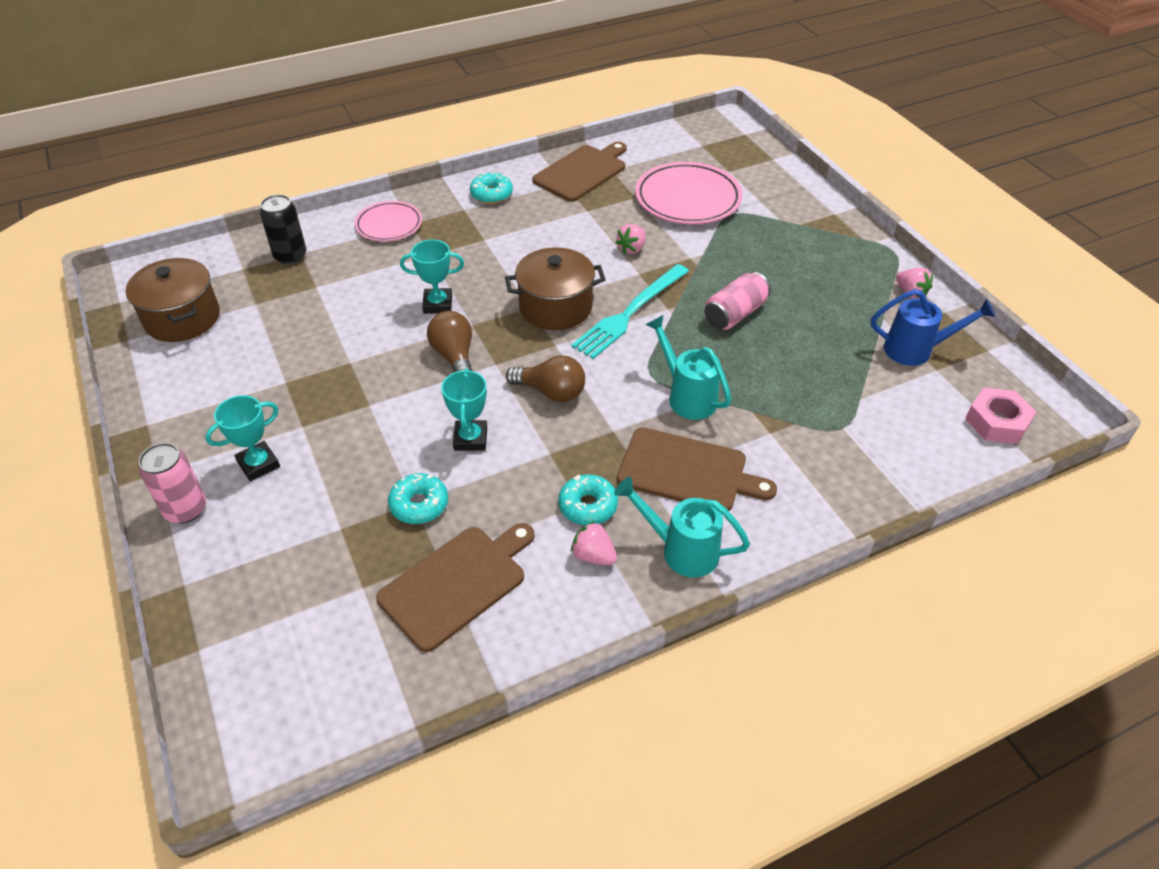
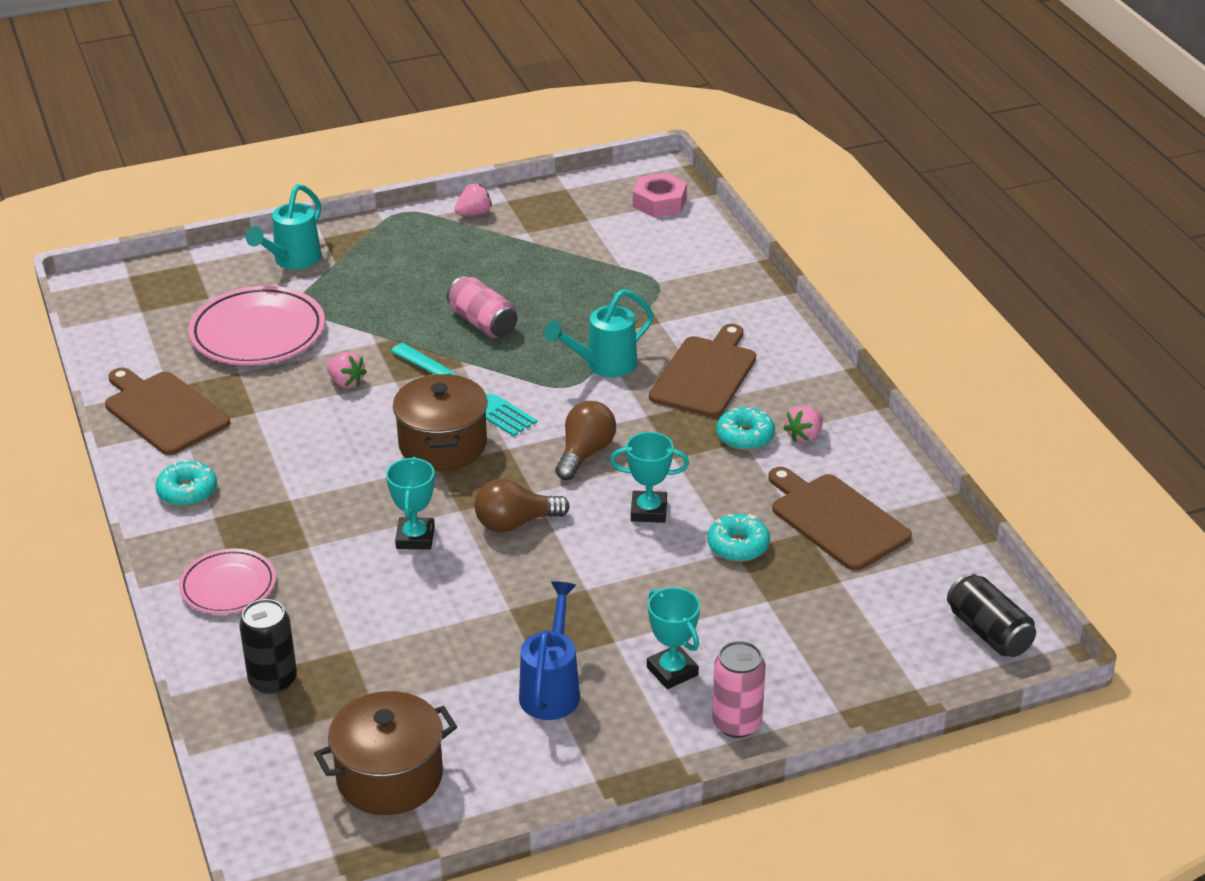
camera: 85 degrees left, 10 degrees down
(267, 722) = (988, 632): none -> black can
(681, 550) = (798, 386): turquoise watering can -> turquoise watering can (292, 261)
(916, 350) = (559, 225): blue watering can -> blue watering can (551, 689)

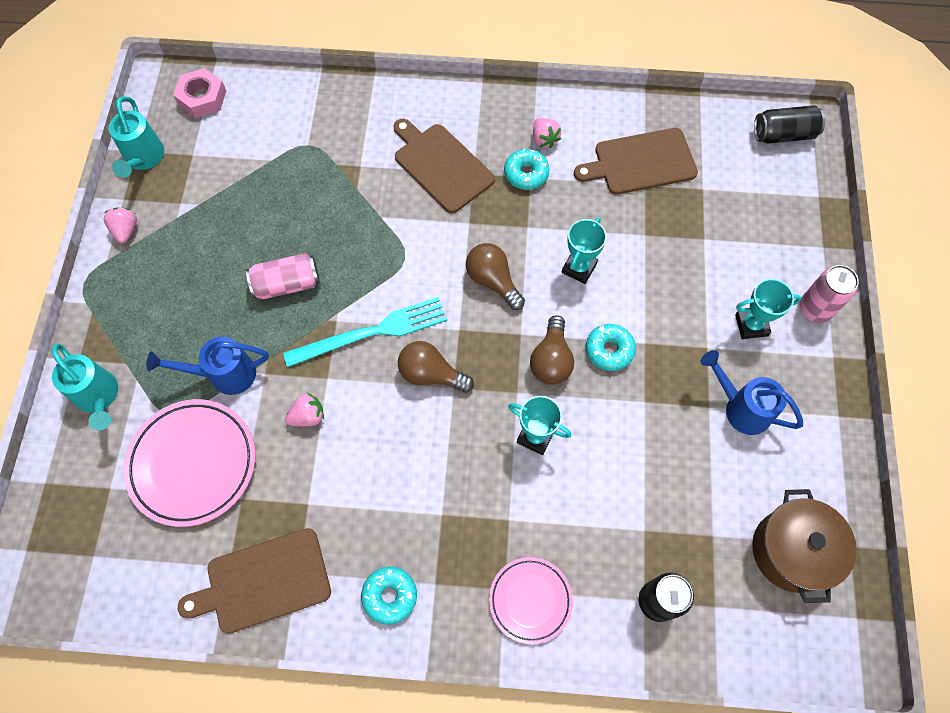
camera: 65 degrees left, 30 degrees up
(359, 320) = (224, 375): none -> blue watering can
(442, 445) = (431, 374): brown pot -> brown light bulb
(603, 365) = (393, 224): turquoise watering can -> turquoise watering can (144, 159)
(738, 546) = (641, 230): turquoise donut -> turquoise donut (609, 350)

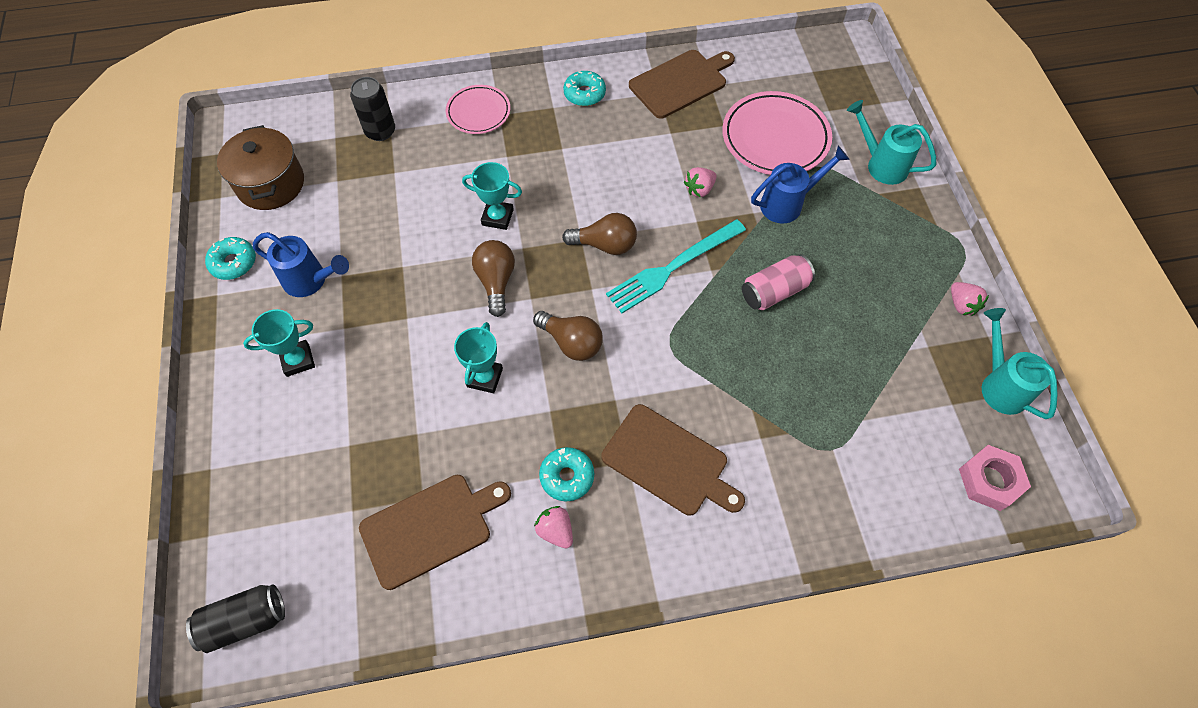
camera: 165 degrees right, 5 degrees down
(609, 350) = (441, 303): turquoise donut -> turquoise donut (233, 263)
(814, 309) = (228, 393): pink can -> none

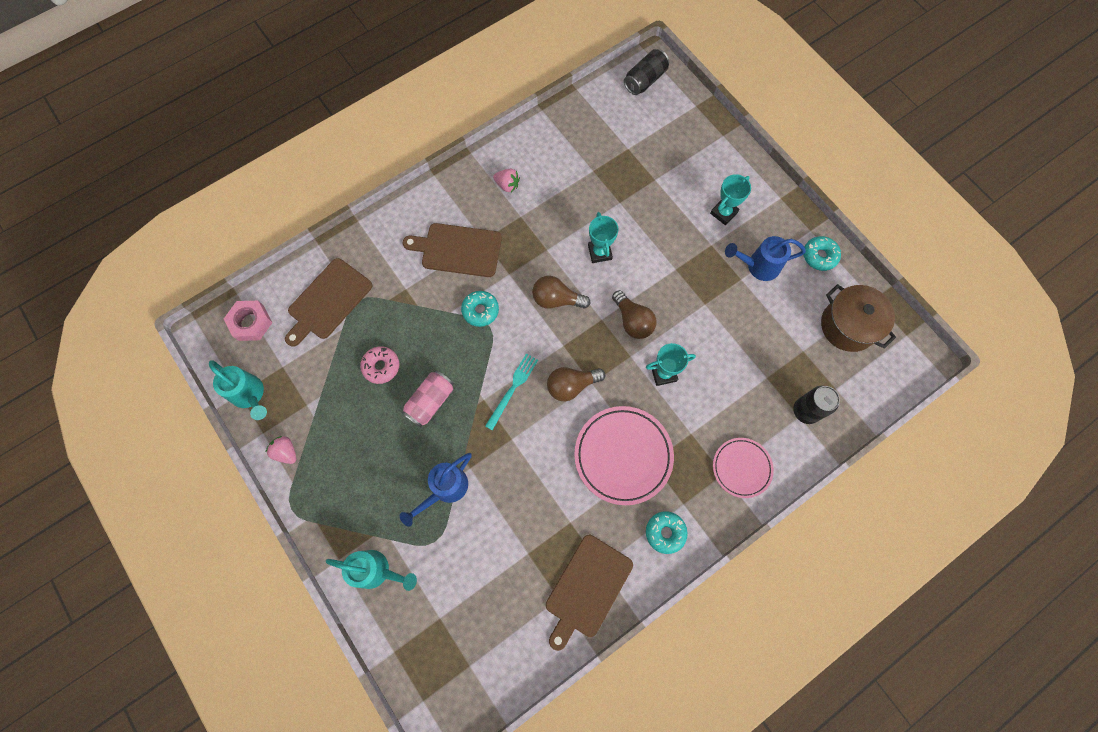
camera: 155 degrees right, 10 degrees up
(430, 528) = (578, 158): brown cutting board -> brown cutting board (328, 301)
(567, 476) = (516, 216): turquoise donut -> turquoise donut (480, 310)
(673, 267) = (512, 389): turquoise fork -> turquoise fork, size x0.66
(699, 189) = (521, 471): pink strawberry -> none
(775, 138) = (478, 559): pink plate -> pink plate (623, 456)
(822, 353) = (381, 366): none -> pink donut

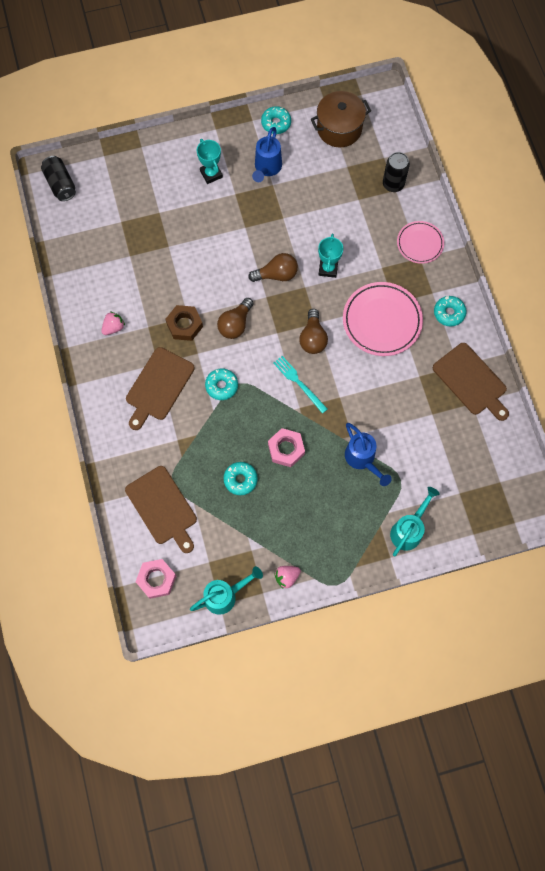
camera: 70 degrees left, 0 degrees up
(381, 366) = (240, 479): pink donut -> turquoise donut
(430, 402) = (286, 449): pink can -> pink nut
(536, 250) = (184, 325): none -> brown nut
(599, 252) = (207, 277): turquoise trophy -> none

